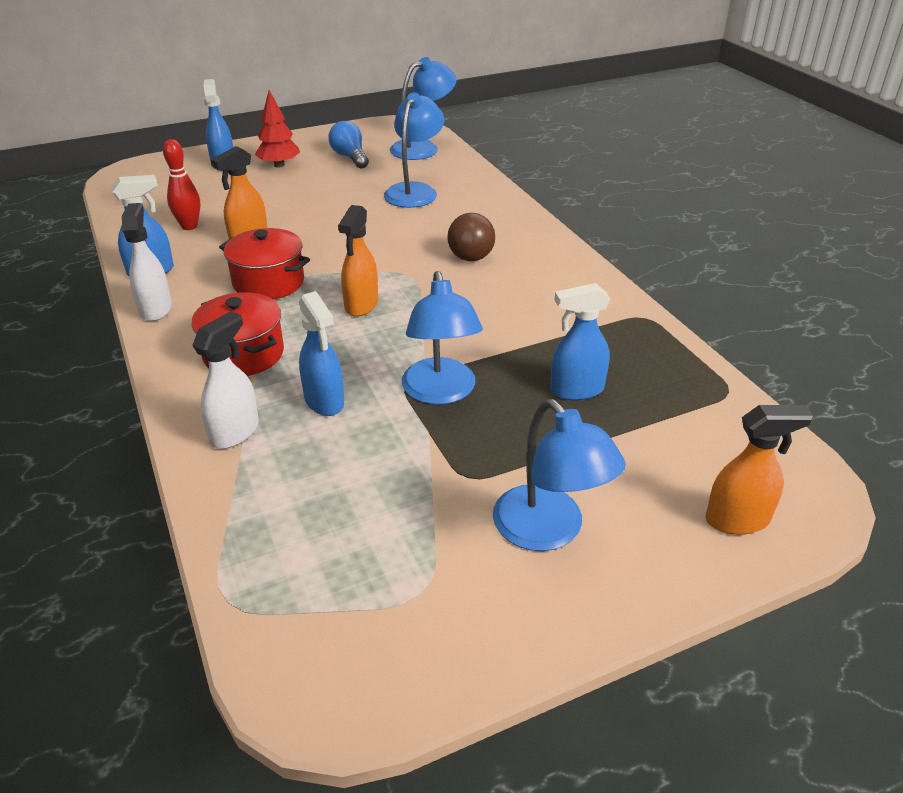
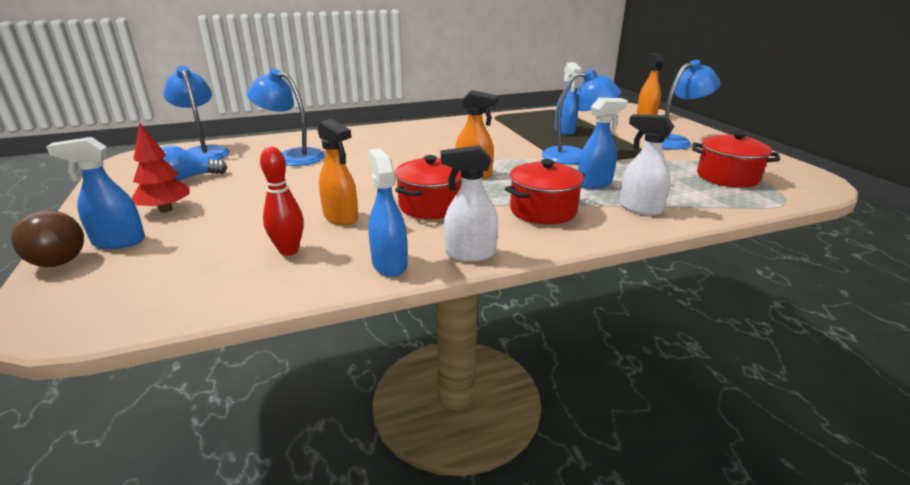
camera: 85 degrees left, 10 degrees down
(347, 558) = (727, 177): none -> red pot
(471, 258) = (415, 144): brown ball -> brown ball (59, 262)

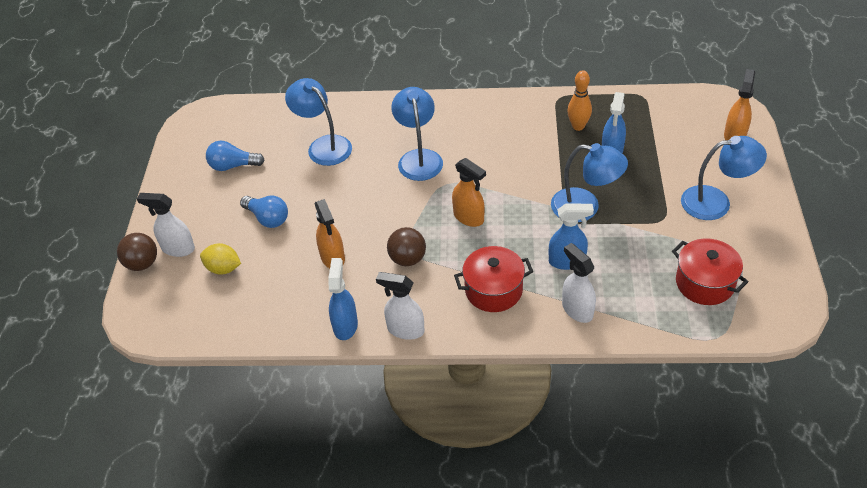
camera: 25 degrees right, 20 degrees up
(118, 242) = (178, 248): blue spray bottle -> white spray bottle
(166, 209) = (211, 212): red tree -> none
(192, 247) = (223, 268): none -> yellow lemon
(203, 152) = (251, 119): blue lamp -> blue lamp (419, 158)
(244, 204) = (268, 218): none -> blue light bulb
(289, 251) = (284, 290): red bowling pin -> none
(431, 205) = (407, 259): red pot -> brown ball
(524, 124) = (578, 126): none -> orange bowling pin

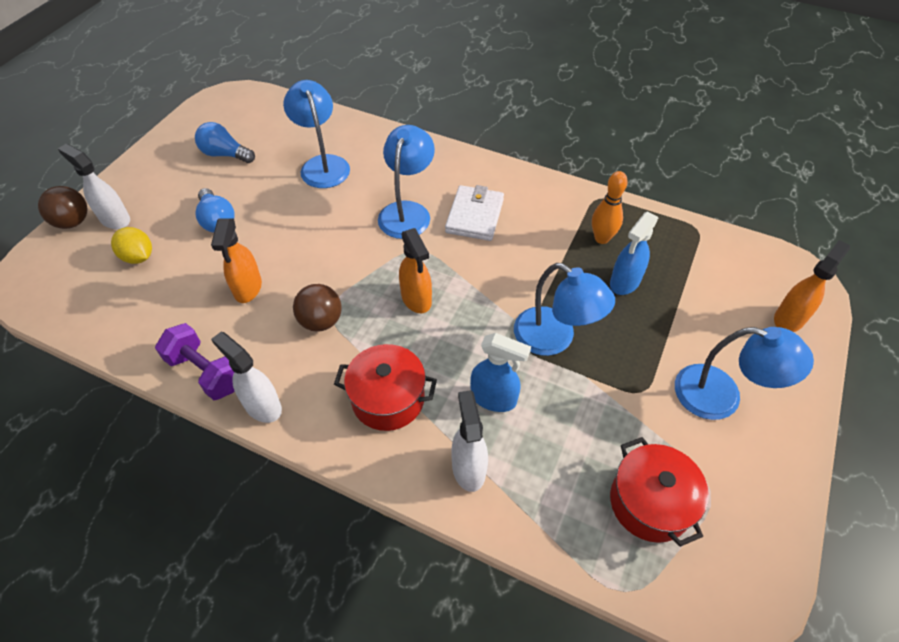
camera: 20 degrees right, 5 degrees up
(345, 325) = (206, 372): blue spray bottle -> purple dumbbell
(473, 143) = (474, 216): none -> white wallet

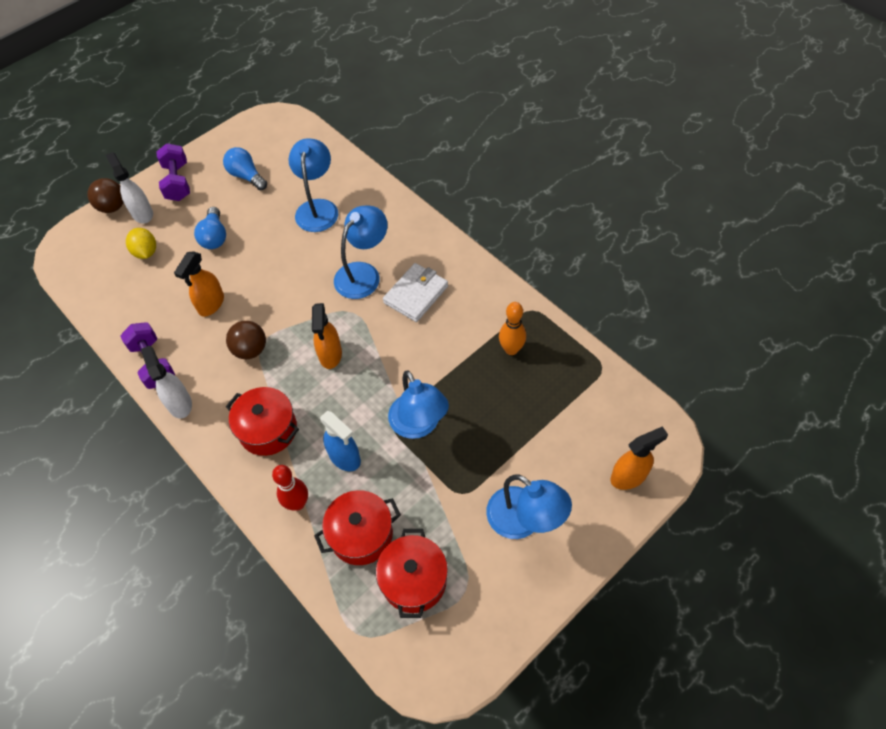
camera: 25 degrees right, 5 degrees up
(145, 179) = (177, 182): none -> purple dumbbell
(468, 468) = (297, 503): white spray bottle -> red bowling pin
(562, 475) = (361, 535): none -> red pot
(624, 282) = (506, 396): blue spray bottle -> none

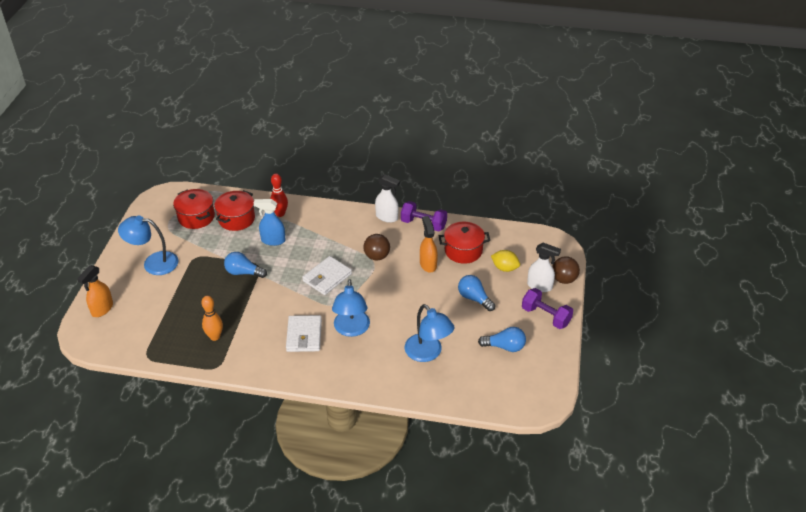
camera: 140 degrees right, 15 degrees down
(268, 430) = (326, 231): red pot -> red pot (463, 251)
(330, 355) = (327, 277): orange spray bottle -> white wallet
(419, 425) = (243, 272): blue lamp -> blue light bulb

